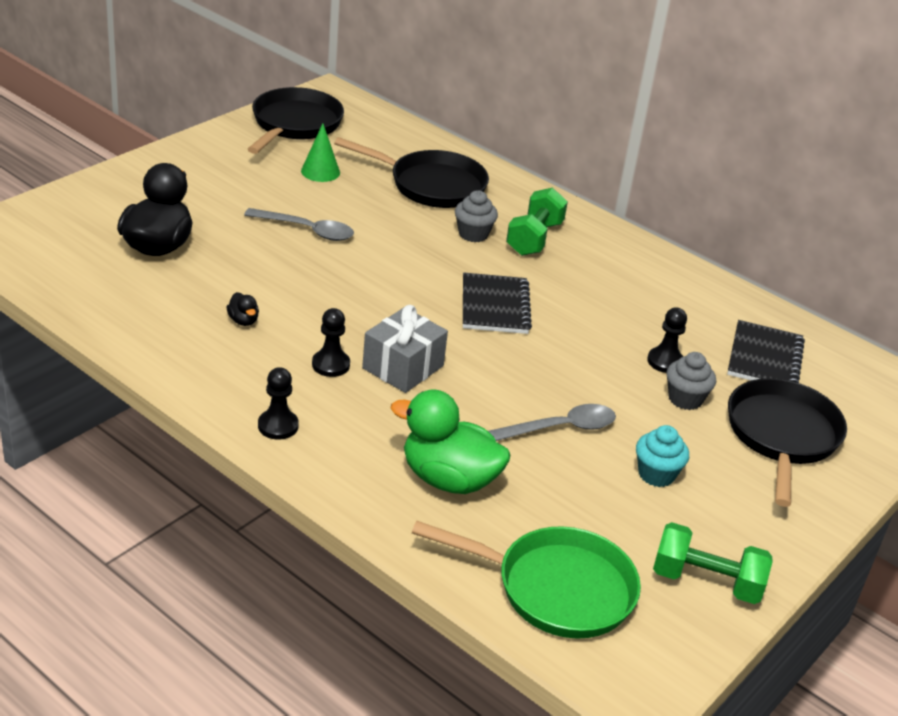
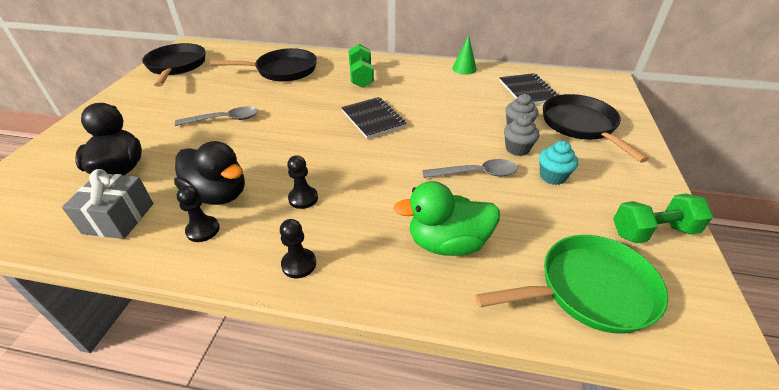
camera: 25 degrees left, 5 degrees up
(243, 321) = (218, 195): black duck -> black duck, size x2.40
(320, 171) = (210, 85): green cone -> green cone (464, 69)
(403, 367) = (351, 178): grey gift -> grey gift (119, 218)
(473, 234) = (327, 86): grey cupcake -> grey cupcake (517, 149)
(561, 428) = (476, 173): grey spoon -> grey spoon turned 45 degrees clockwise
(665, 361) = (487, 112): black pawn -> black pawn (203, 230)

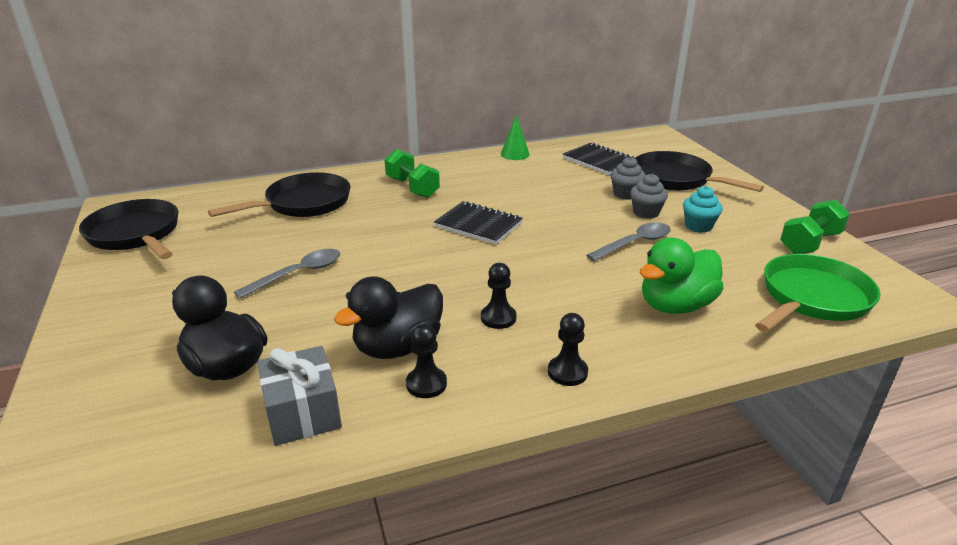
camera: 30 degrees left, 10 degrees down
(218, 195) = (398, 347): black duck -> black duck turned 135 degrees clockwise

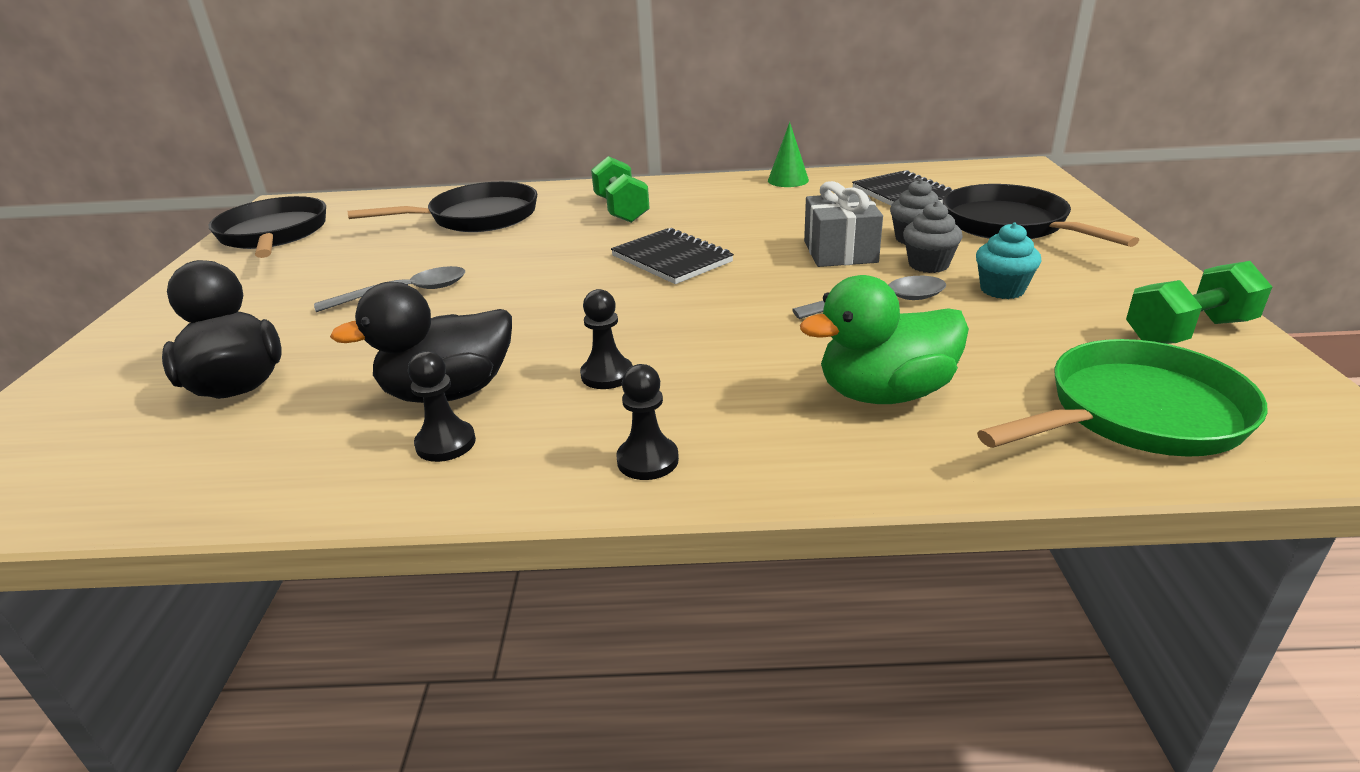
camera: 20 degrees right, 0 degrees up
(303, 413) = (272, 452): grey gift -> grey gift (840, 252)

